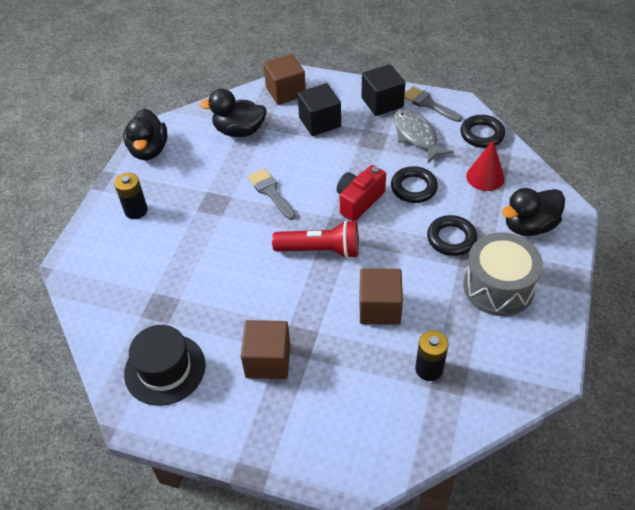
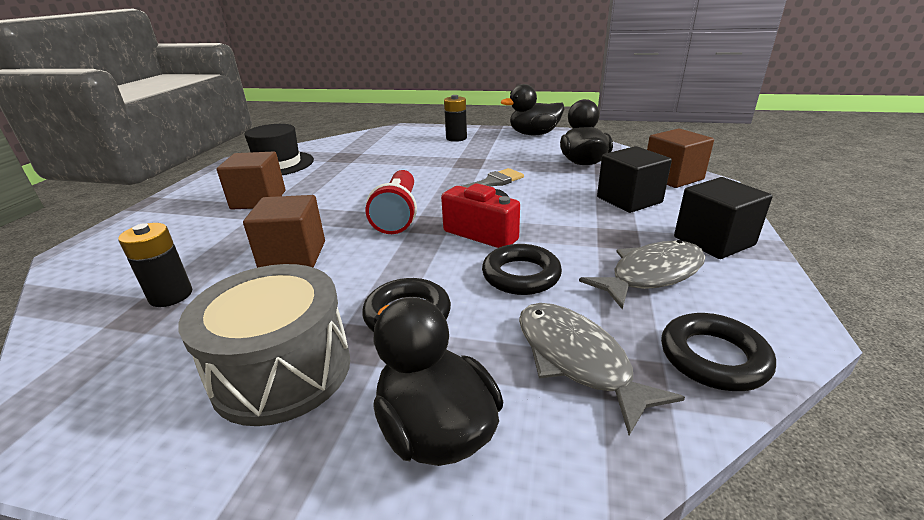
camera: 85 degrees right, 20 degrees down
(428, 104) = (754, 286): grey brush -> none
(485, 177) = (576, 360): red cone -> grey fish

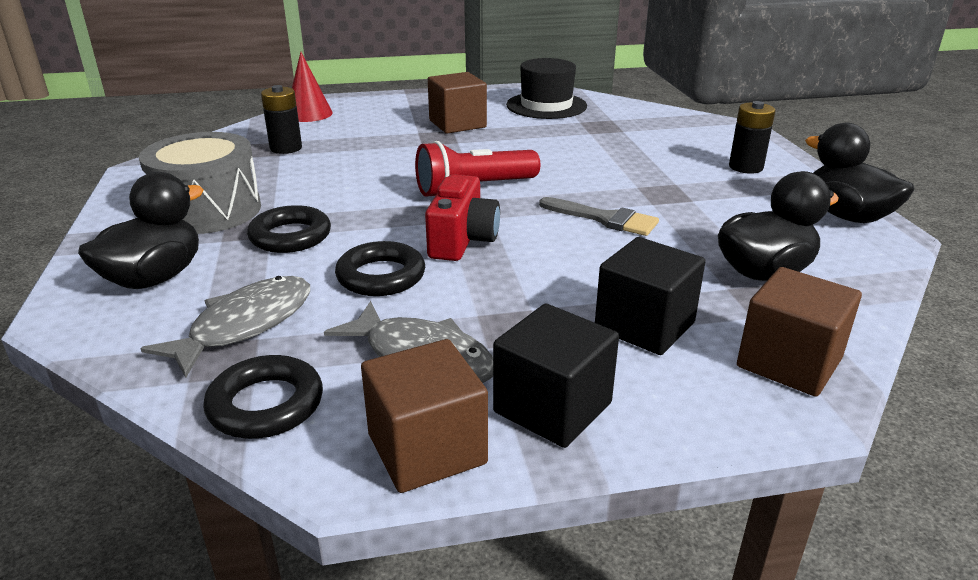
camera: 65 degrees right, 0 degrees up
(89, 269) = (308, 114): none -> red cone
(293, 255) = (363, 168): brown cube -> brown cube (427, 449)

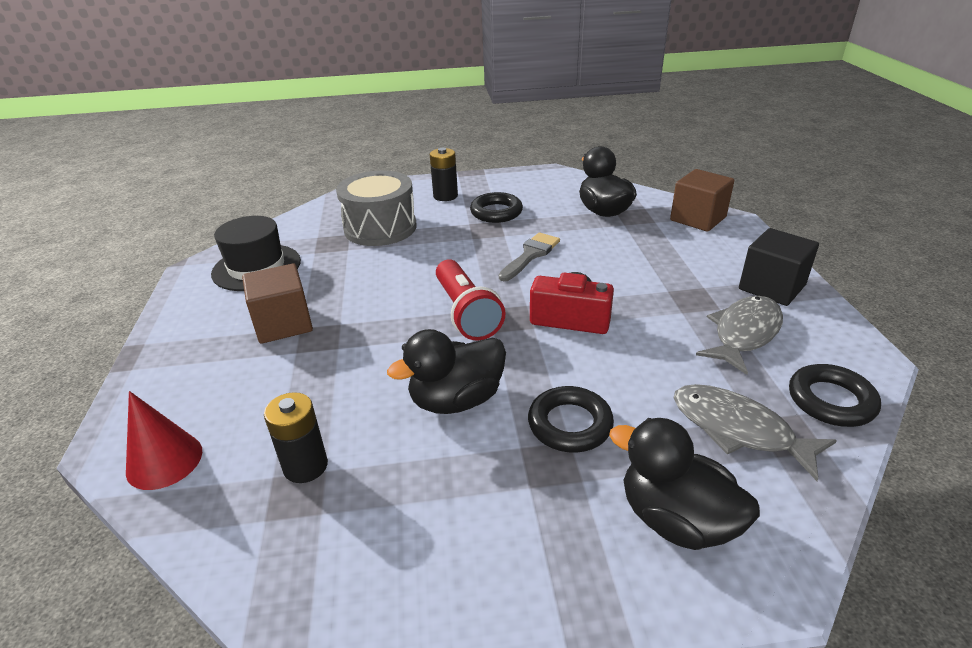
camera: 85 degrees left, 5 degrees up
(208, 210) = (504, 510): grey drum -> grey drum (380, 228)
(381, 276) = (638, 359): black ring -> black ring (496, 212)
(427, 449) = (832, 329): brown cube -> none
(644, 326) = (676, 253): black cube -> none
(847, 216) = (527, 178): black duck -> black duck (456, 400)

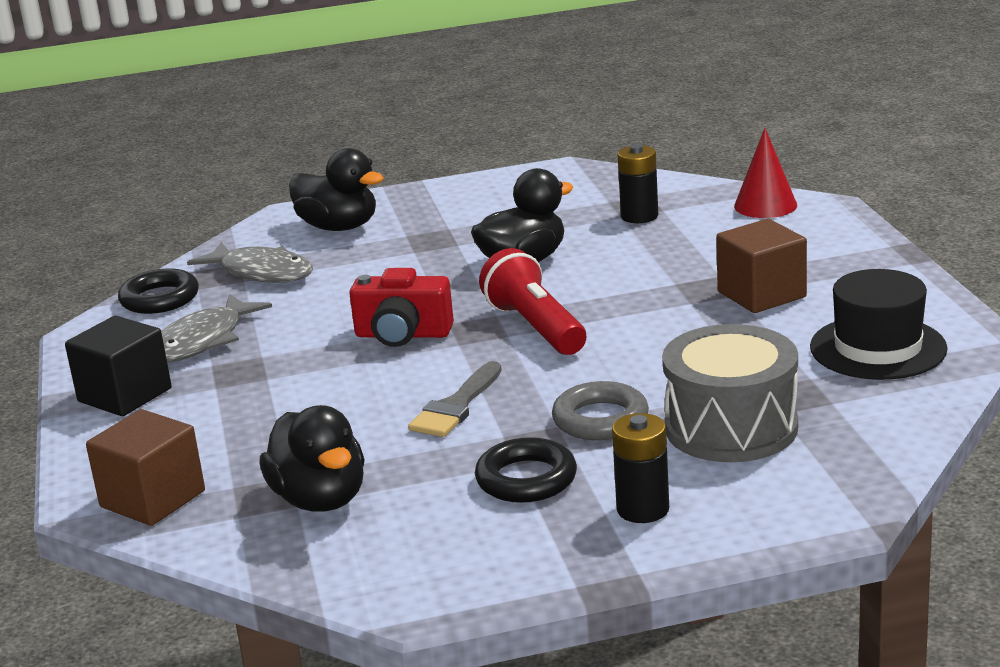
camera: 175 degrees right, 10 degrees down
(447, 239) = (600, 419): none -> grey ring
(570, 424) = (413, 260): black ring -> none

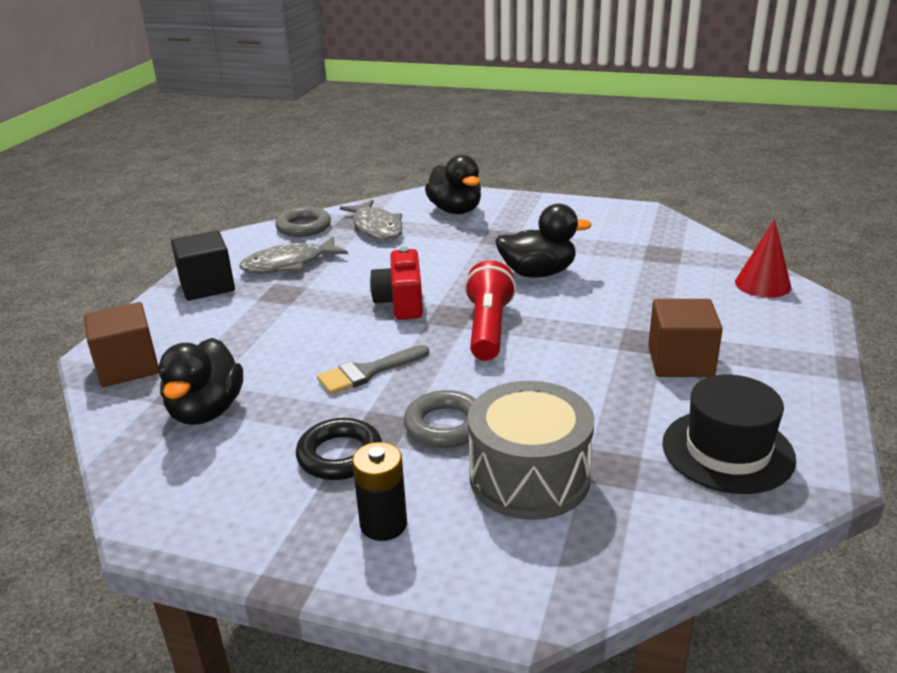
camera: 30 degrees right, 5 degrees up
(160, 299) = (304, 227): black ring -> grey ring
(403, 335) = (401, 302): red camera -> red camera turned 45 degrees clockwise
(639, 216) = (656, 263): black battery -> none

